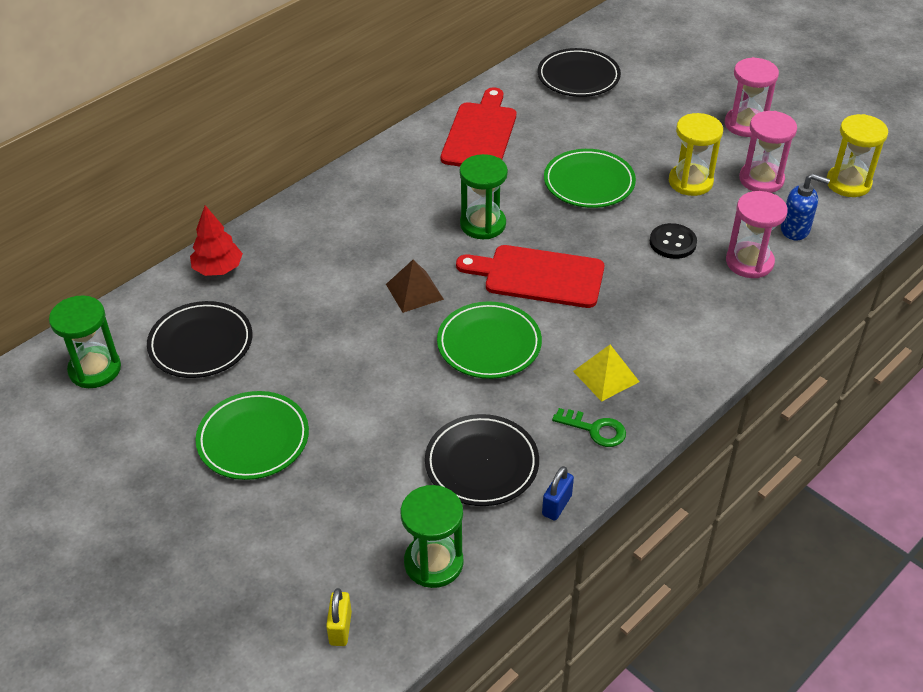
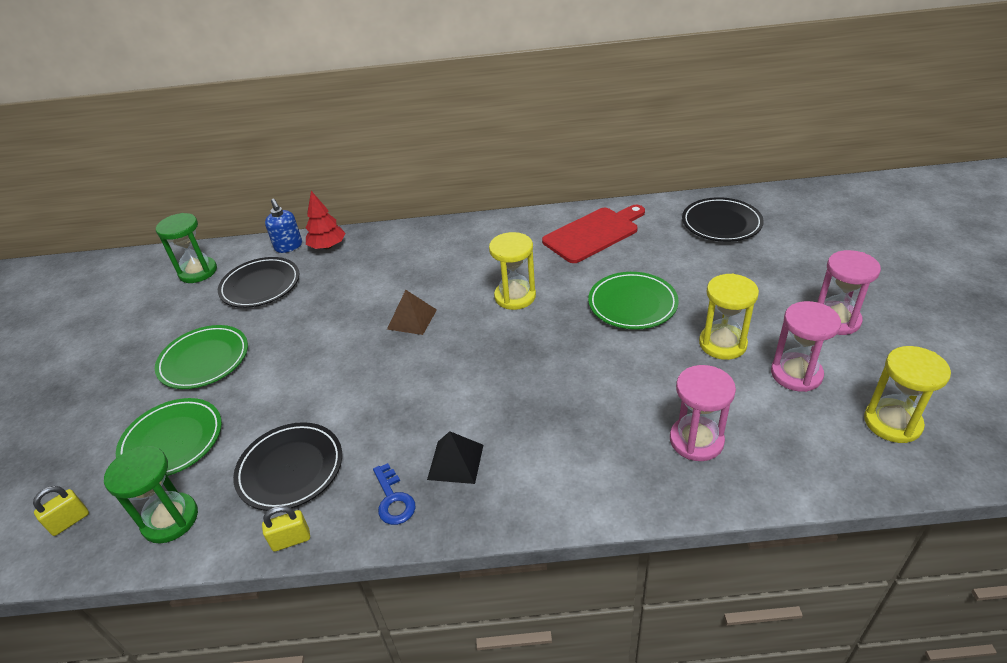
camera: 45 degrees right, 5 degrees down
(483, 224) = (515, 296): green hourglass -> yellow hourglass
(489, 344) = (409, 384): green plate -> green plate (172, 441)
(538, 276) = (505, 354): red cutting board -> none
(556, 505) = (291, 540): blue padlock -> yellow padlock
(595, 429) = (393, 499): green key -> blue key
(606, 376) = (455, 462): yellow pyramid -> black pyramid
(672, 242) = (645, 385): black button -> none
(795, 230) = (779, 436): blue soap dispenser -> blue soap dispenser (288, 246)

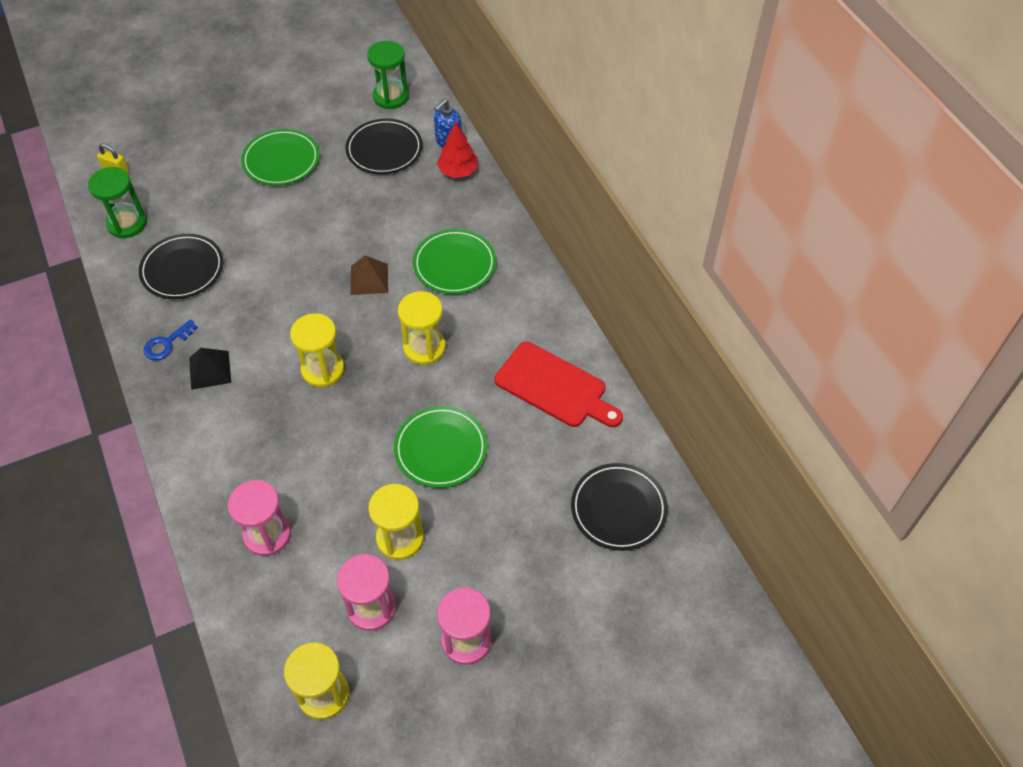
camera: 65 degrees right, 15 degrees up
(172, 441) = (194, 187): green plate -> green plate (454, 265)
(291, 540) = (122, 298): yellow padlock -> none
(504, 368) = (323, 369): none -> yellow hourglass

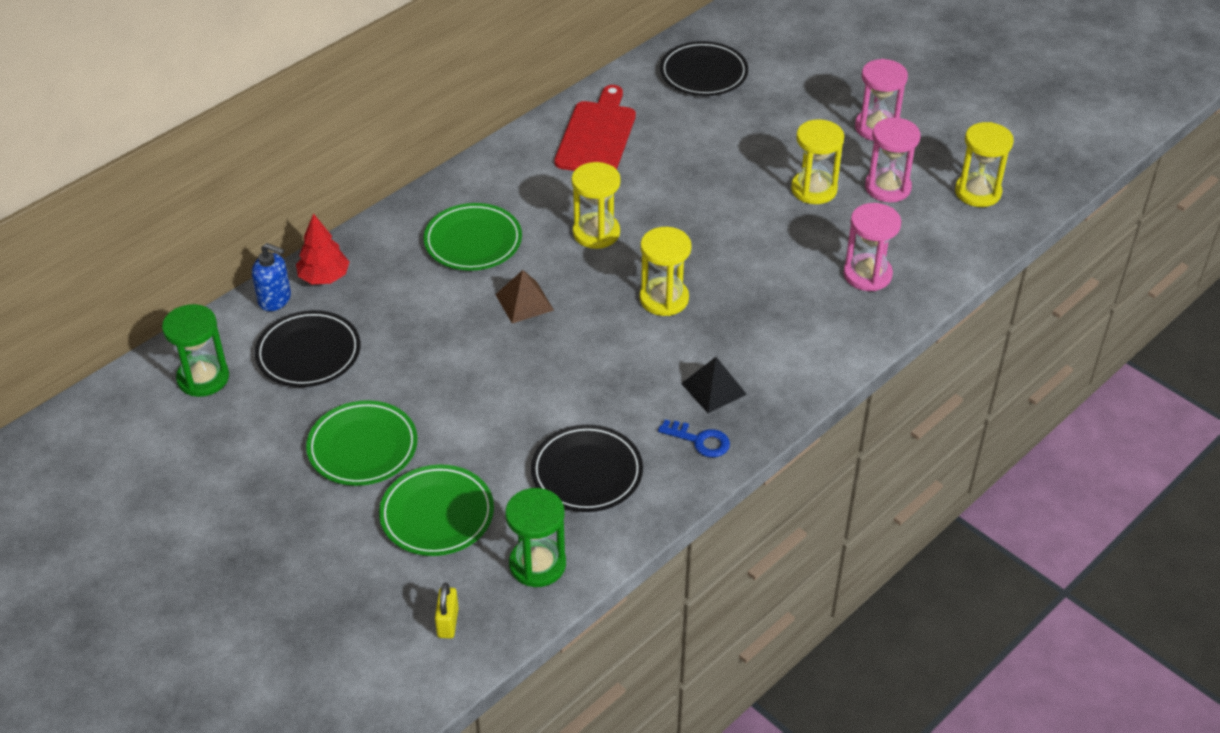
camera: 110 degrees left, 10 degrees down
(441, 449) = (708, 189): green plate -> green plate (437, 514)

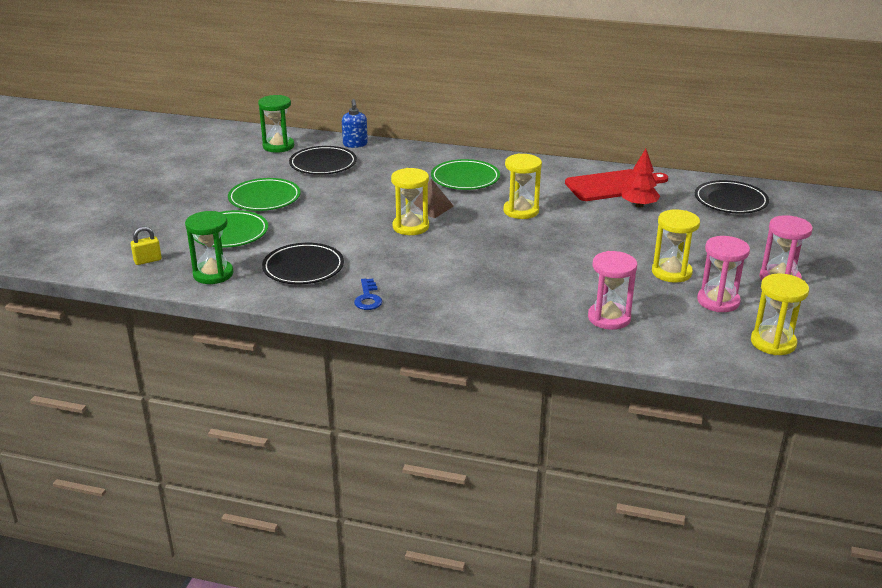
camera: 60 degrees right, 15 degrees down
(324, 277) = (386, 150): red tree -> red tree (639, 205)
(664, 299) = (487, 249): yellow hourglass -> yellow hourglass (410, 227)
(713, 389) = (422, 290): black pyramid -> none

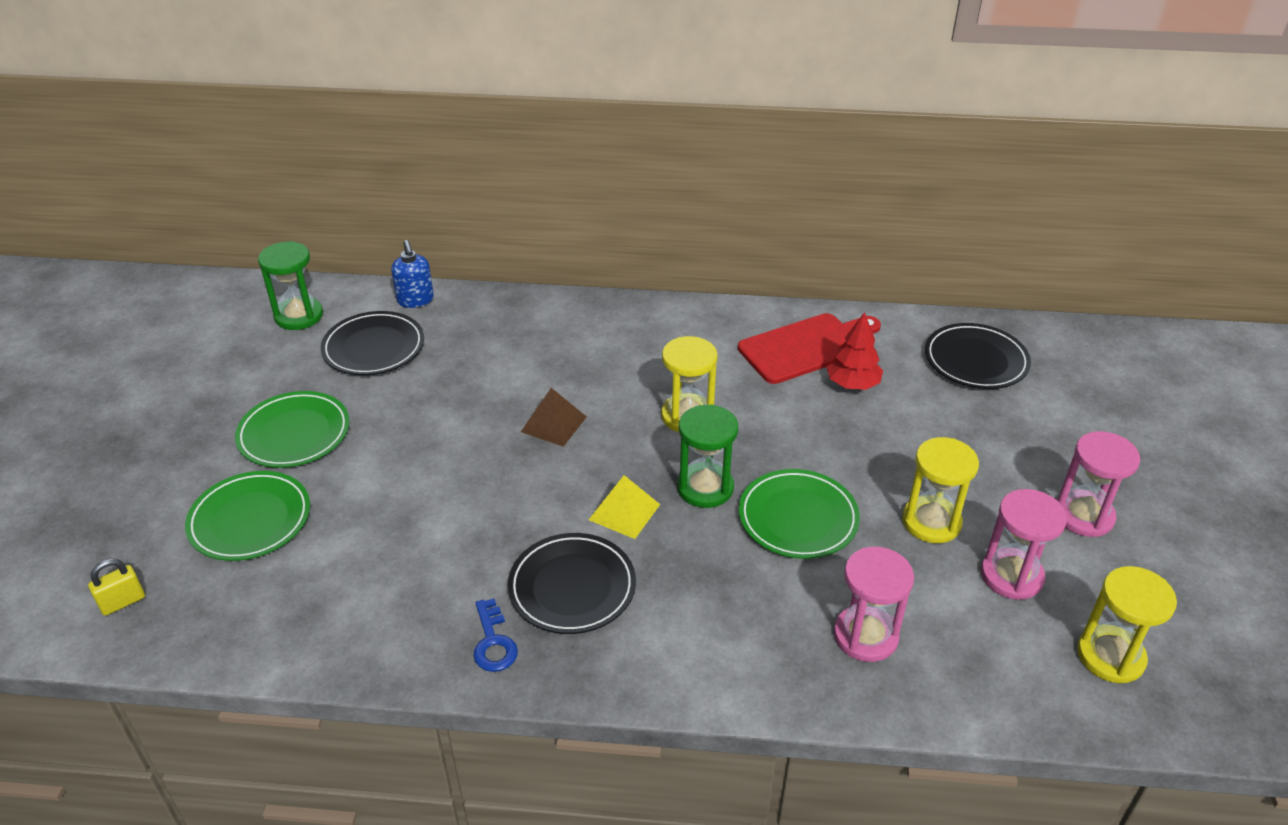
camera: 10 degrees left, 10 degrees up
(213, 274) = (236, 620): green hourglass -> green hourglass (705, 488)
(303, 268) = (380, 585): black plate -> black plate (572, 587)
(410, 227) = (530, 470): yellow hourglass -> none
(465, 178) = (592, 356): green plate -> green plate (798, 518)
(466, 250) = (624, 512): none -> yellow pyramid

